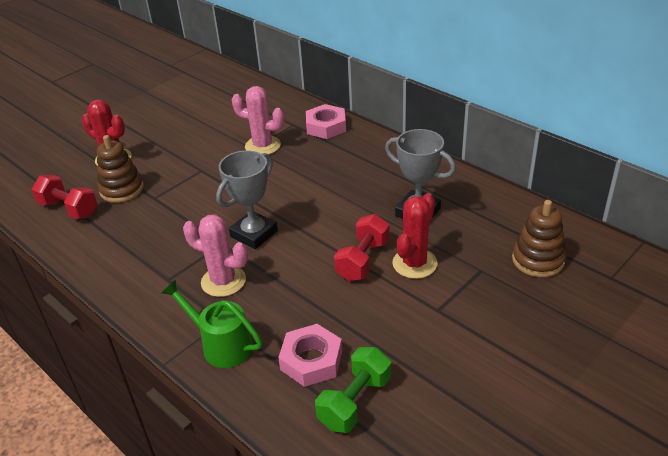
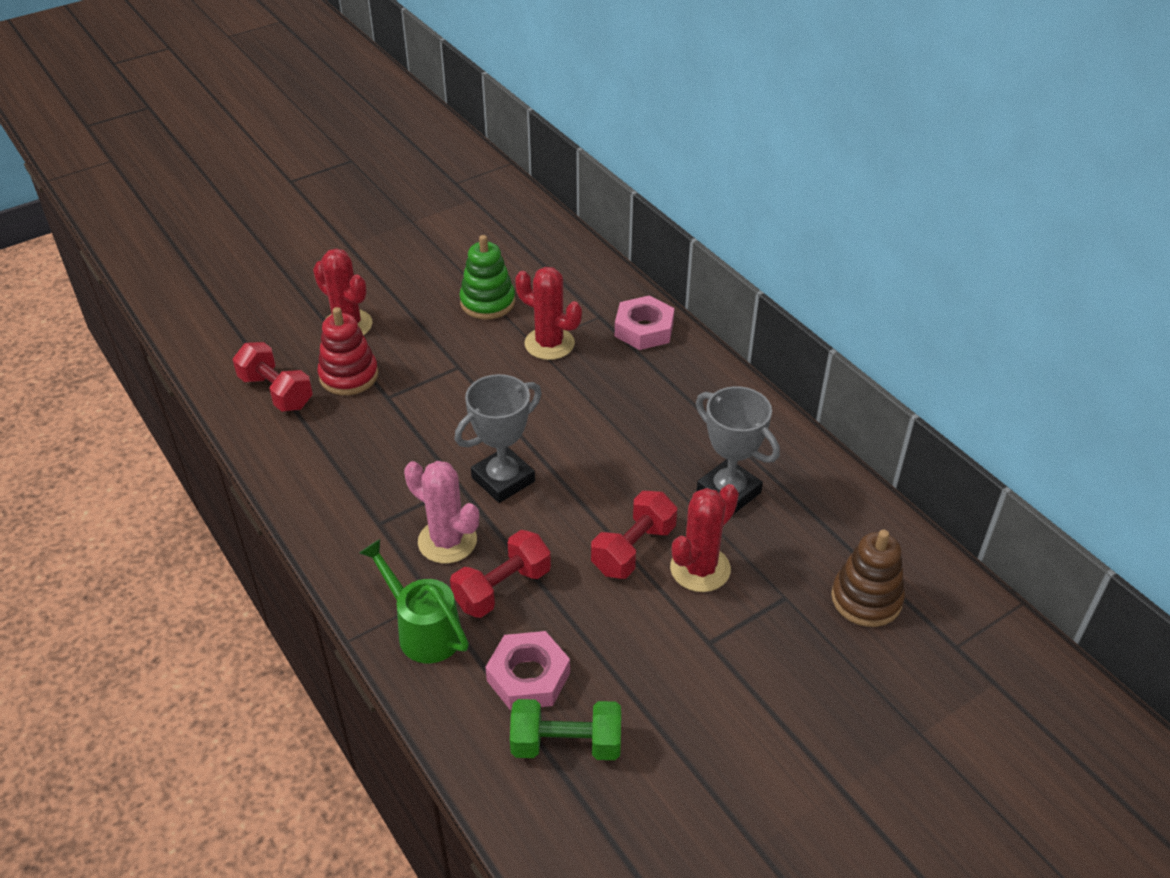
camera: 10 degrees right, 5 degrees up
(122, 189) = (349, 376): brown stacking toy -> red stacking toy
(211, 129) = (487, 302): none -> green stacking toy
(262, 146) = (549, 344): pink cactus -> red cactus
(274, 304) = (502, 588): none -> red dumbbell
(355, 402) = (566, 744): green dumbbell -> green dumbbell turned 45 degrees clockwise

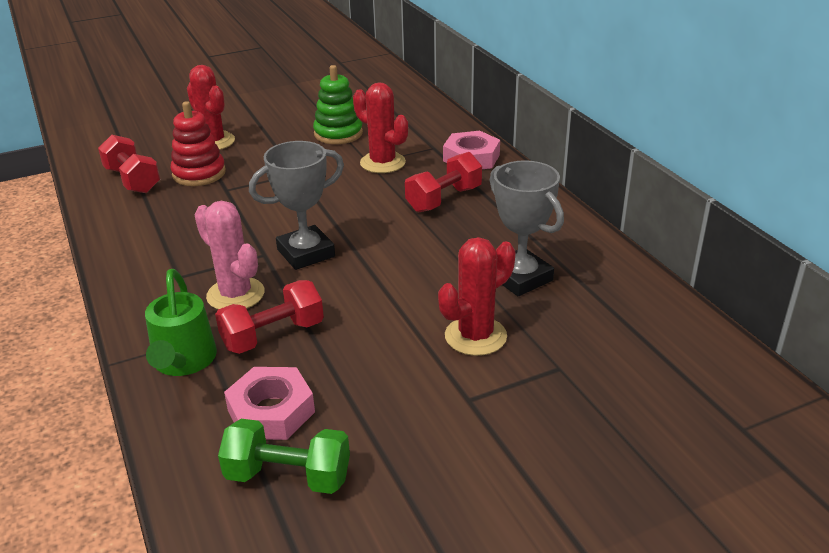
camera: 10 degrees right, 10 degrees down
(423, 630) = (183, 362): green watering can -> green watering can turned 150 degrees counterclockwise
(633, 549) = (413, 315): red dumbbell -> red dumbbell (444, 199)
(866, 599) = (647, 376): brown stacking toy -> none

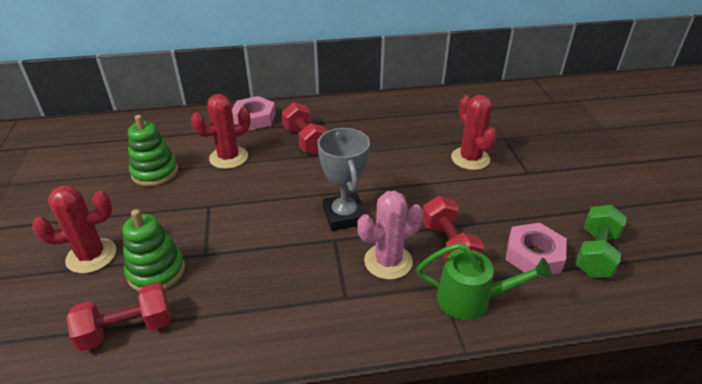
camera: 75 degrees left, 5 degrees up
(199, 174) = (156, 271): red stacking toy -> green stacking toy
(520, 278) = (415, 131): grey trophy -> none

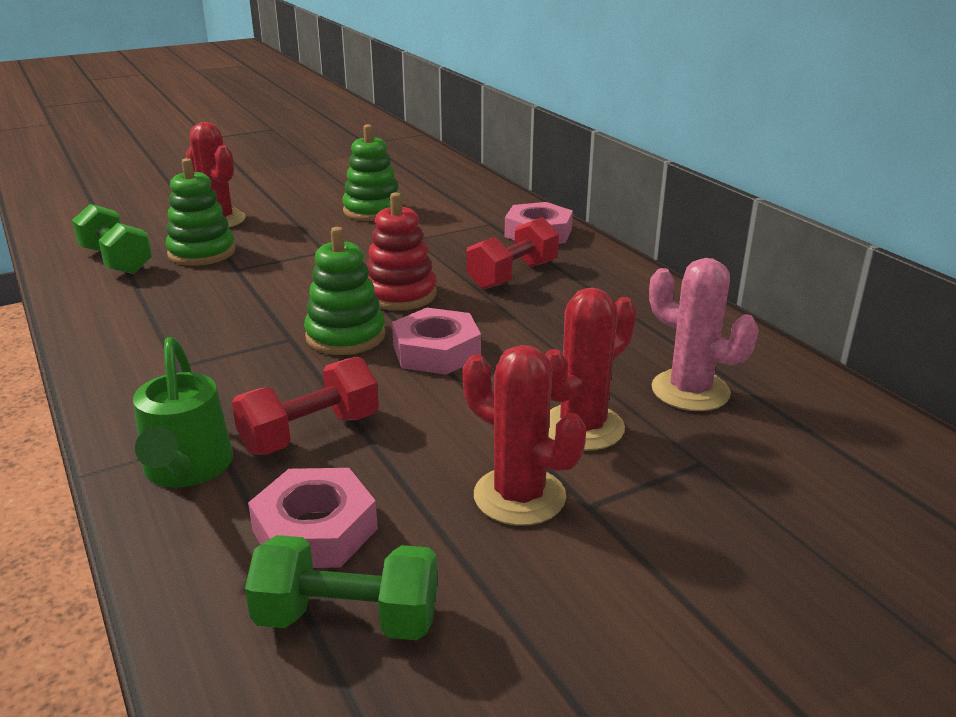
camera: 70 degrees right, 10 degrees down
(127, 329) = (116, 261): red dumbbell -> green dumbbell
(228, 157) = (431, 239): red cactus -> red cactus (519, 496)
(302, 185) = (400, 294): none -> red stacking toy
(344, 216) = (345, 336): grey trophy -> green stacking toy
(380, 185) = (436, 351): none -> pink nut
(388, 261) = (256, 385): pink cactus -> pink cactus (690, 391)

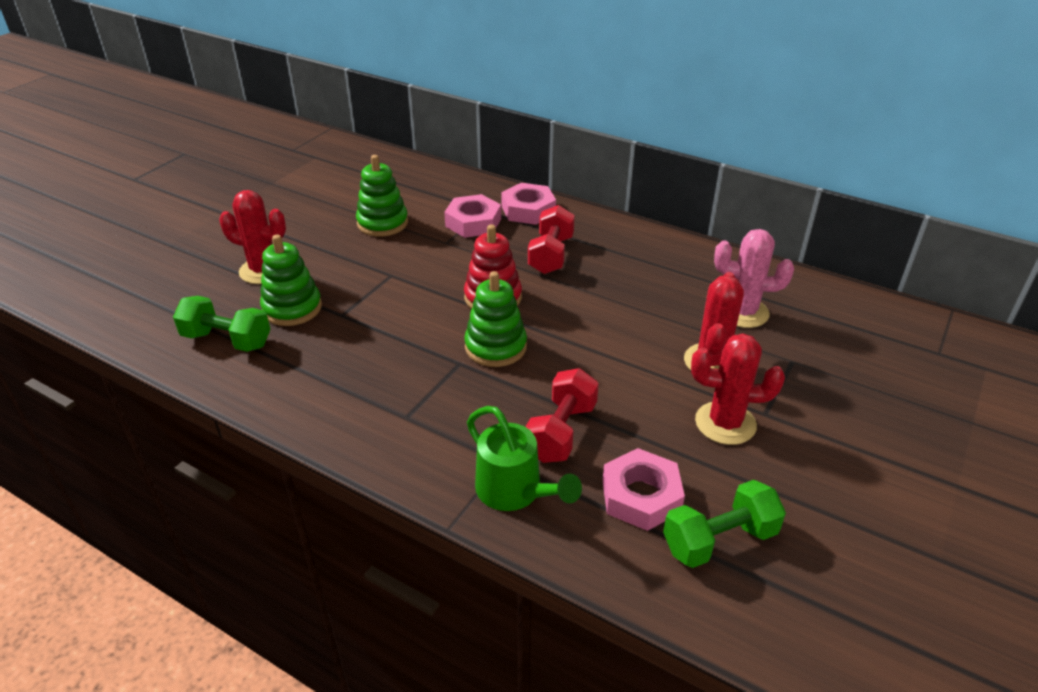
camera: 30 degrees left, 10 degrees up
(436, 351) = (569, 337): pink nut -> pink nut (473, 222)

